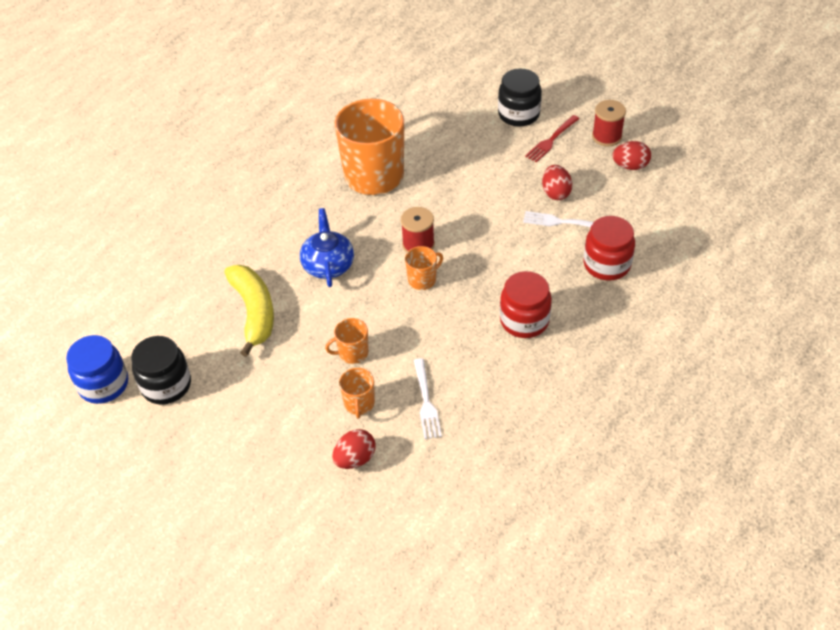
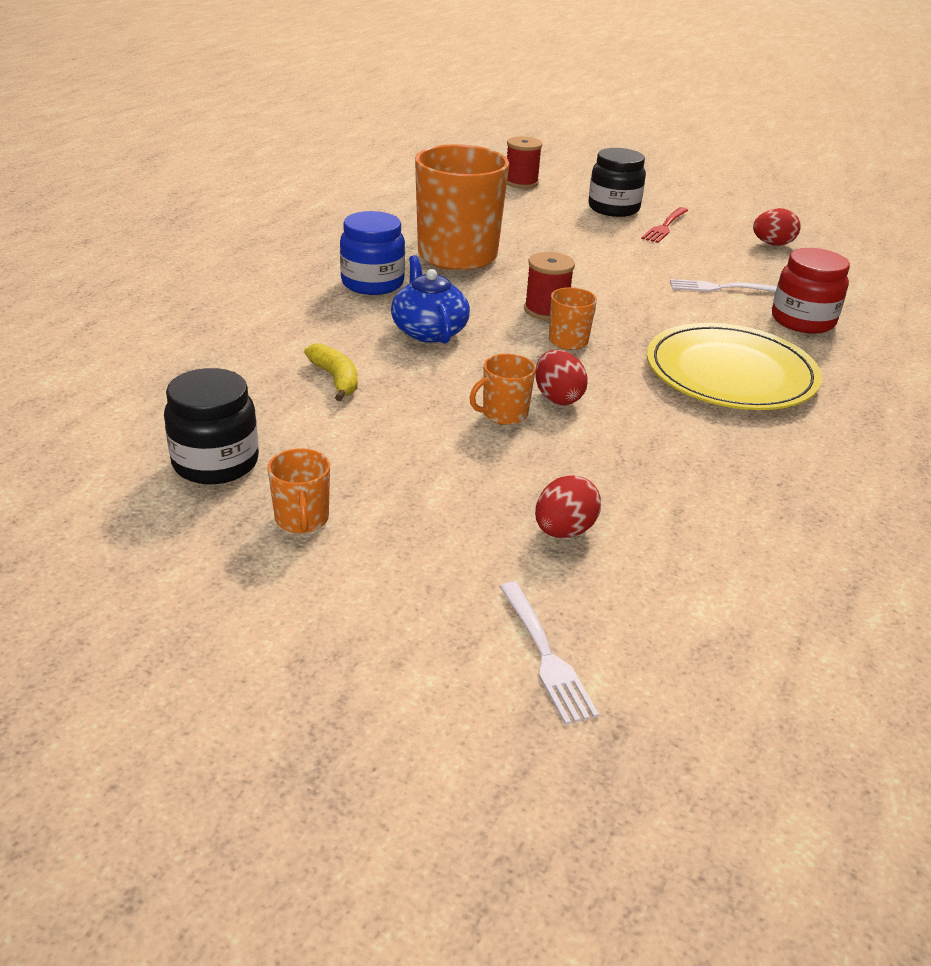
camera: 15 degrees left, 15 degrees down
(104, 384) = (105, 467): blue jar -> blue jar (372, 283)
(254, 312) = (336, 379): yellow banana -> yellow banana, size x0.58
(359, 404) = (540, 467): orange mug -> orange mug (302, 519)
(426, 402) = (641, 460): white fork -> white fork (546, 655)
(524, 320) = (730, 373): red jar -> yellow plate
(555, 193) = (697, 265): red egg -> red egg (557, 398)
(606, 136) = (728, 223): red spool -> red spool (521, 182)

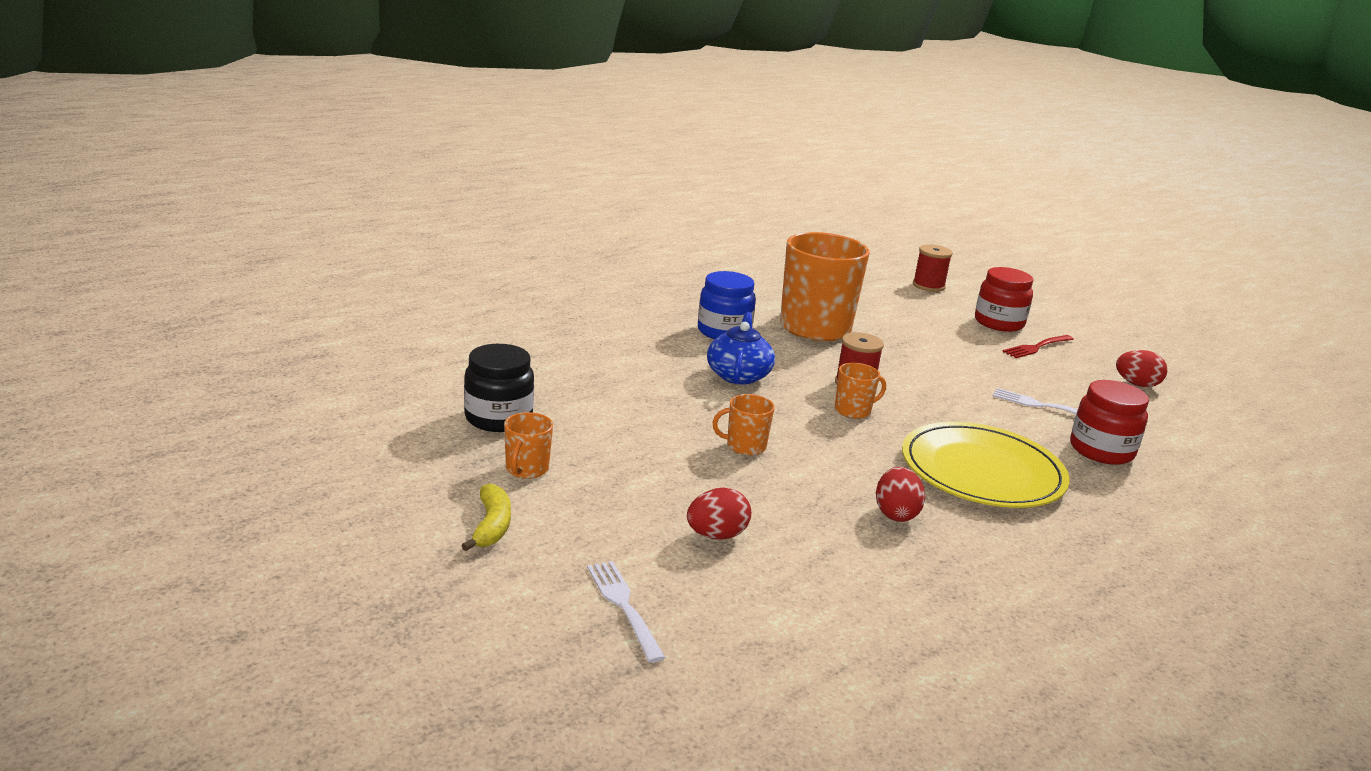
camera: 25 degrees right, 10 degrees down
(336, 379) = (633, 389): yellow banana -> yellow banana (491, 526)
(546, 655) = (623, 606): white fork -> white fork turned 150 degrees clockwise
(557, 398) = (802, 447): red egg -> red egg (895, 514)
(613, 208) = (999, 323): black jar -> red jar

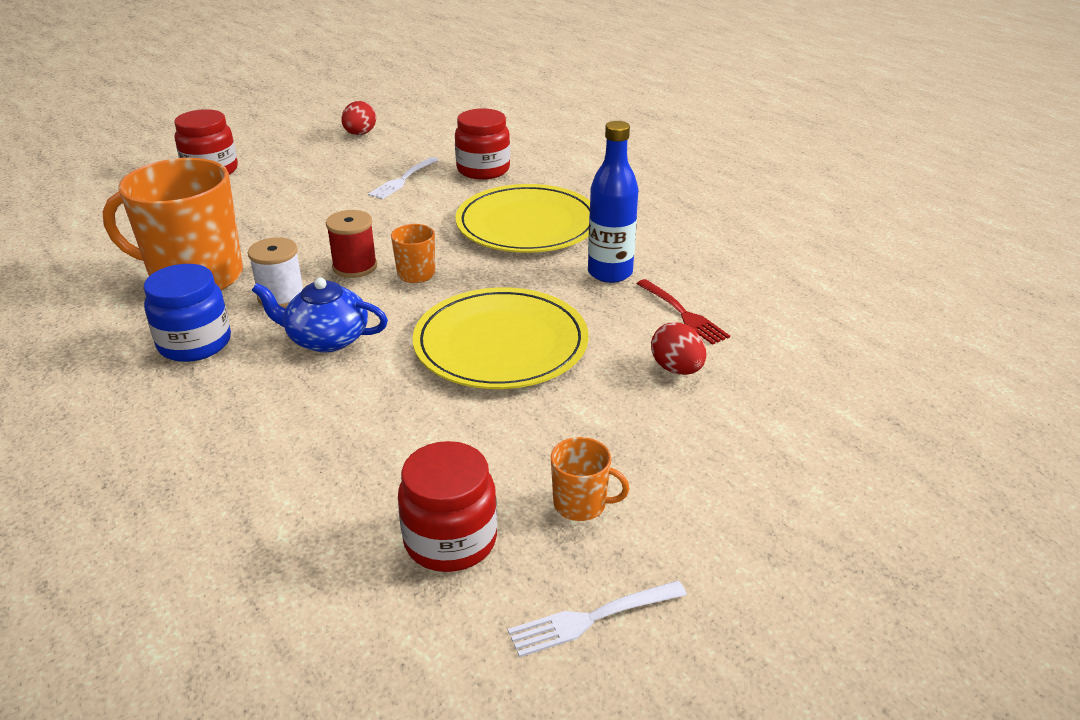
camera: 85 degrees left, 10 degrees up
(491, 526) = (712, 524): yellow banana -> none
(498, 418) = (450, 540): black jar -> red jar
(623, 606) = (811, 426): white fork -> white fork (592, 618)
(745, 446) = (501, 344): orange mug -> yellow plate
(796, 357) = (281, 297): none -> white spool
(895, 514) = (610, 273): red egg -> blue bottle
(928, 286) = (91, 194): red spool -> none
(1036, 347) = (275, 162): red fork -> red fork (683, 313)

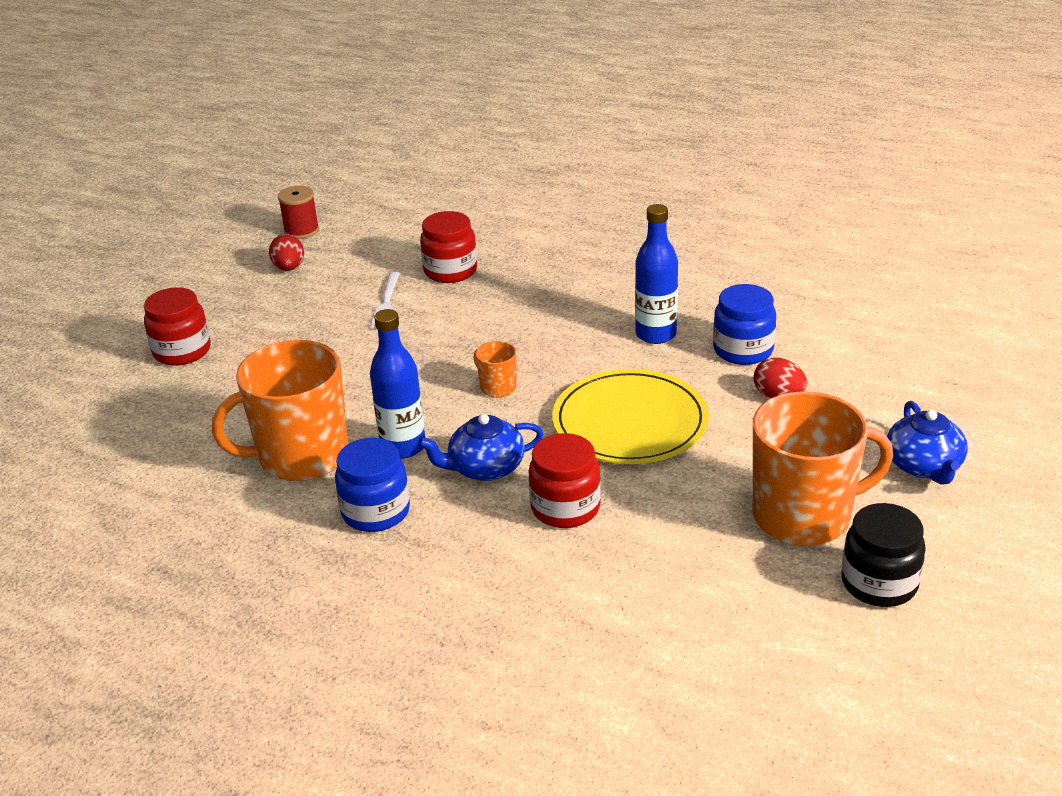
camera: 25 degrees left, 0 degrees up
(281, 297) = (403, 447): white spool -> blue bottle
(355, 267) = (437, 399): red spool -> red spool (301, 231)
(450, 540) = (742, 574): red jar -> red jar (565, 508)
(527, 224) = (545, 312): yellow plate -> none
(581, 504) = (804, 516): orange mug -> orange mug, size x2.32
(592, 618) = (879, 583): white fork -> black jar
(683, 313) = (743, 350): red fork -> blue jar
(774, 502) = (924, 466): none -> blue teapot

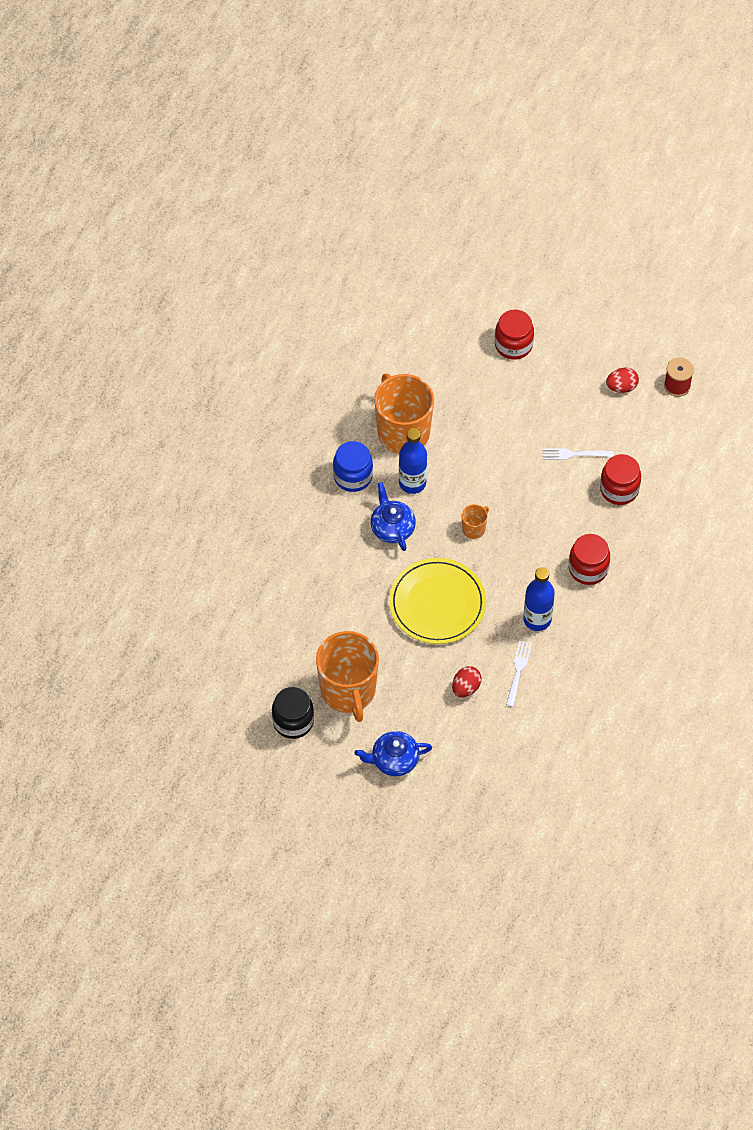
camera: 85 degrees right, 25 degrees up
(565, 508) = (356, 570): red jar -> red jar (588, 569)
(743, 350) = (518, 671): blue jar -> white fork

